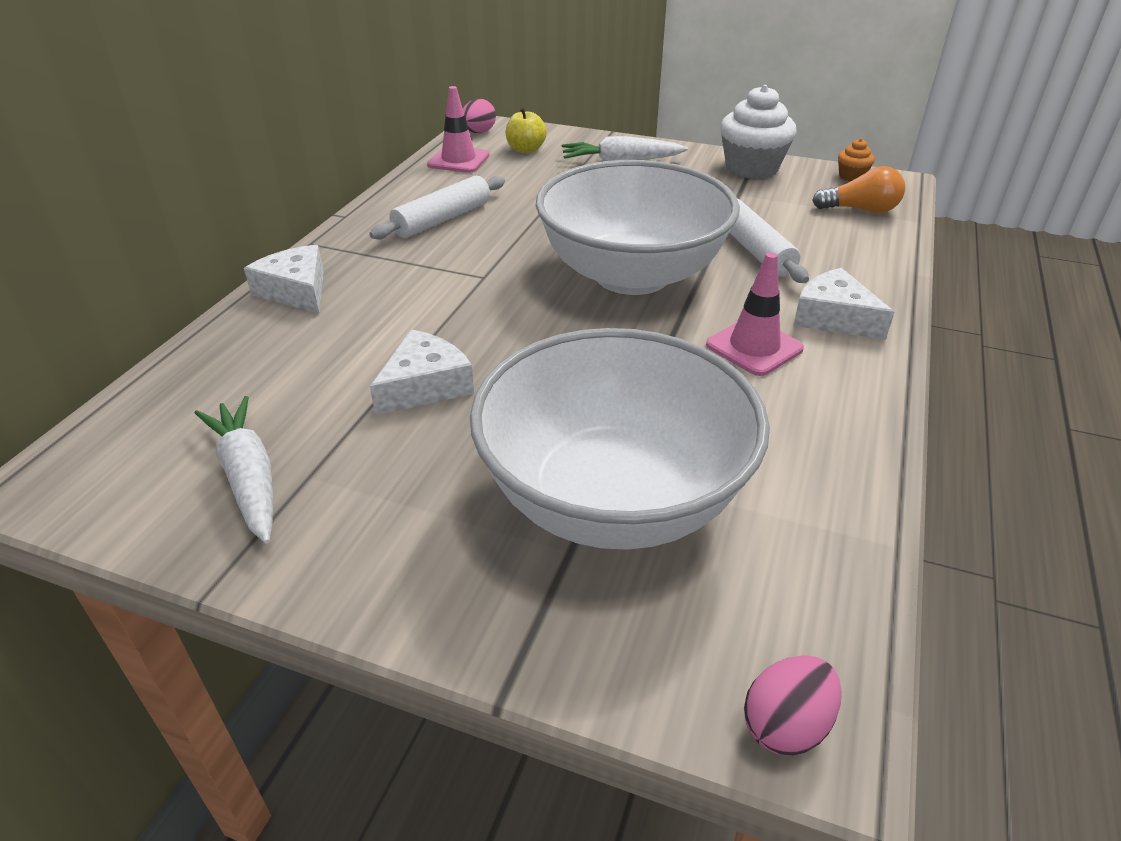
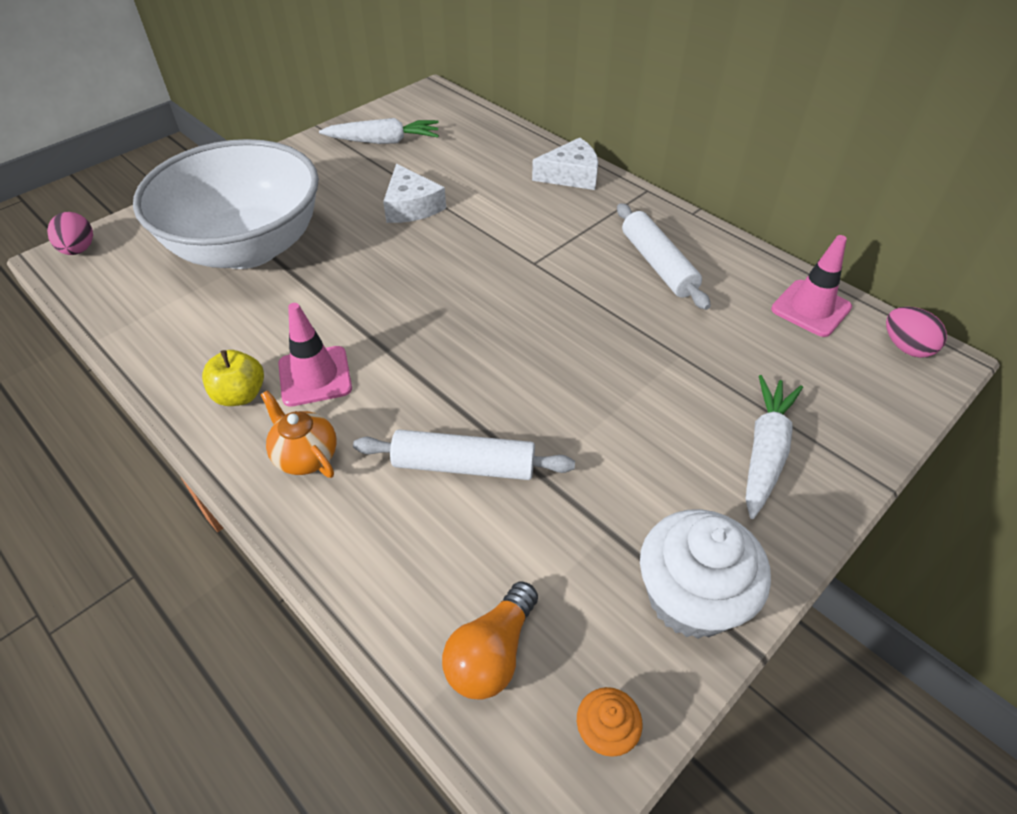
camera: 115 degrees right, 10 degrees up
(526, 150) = (832, 372): yellow apple -> yellow apple (240, 395)
(632, 275) = (477, 349): white bowl -> none
(833, 317) = (305, 456): white cheese -> orange teapot

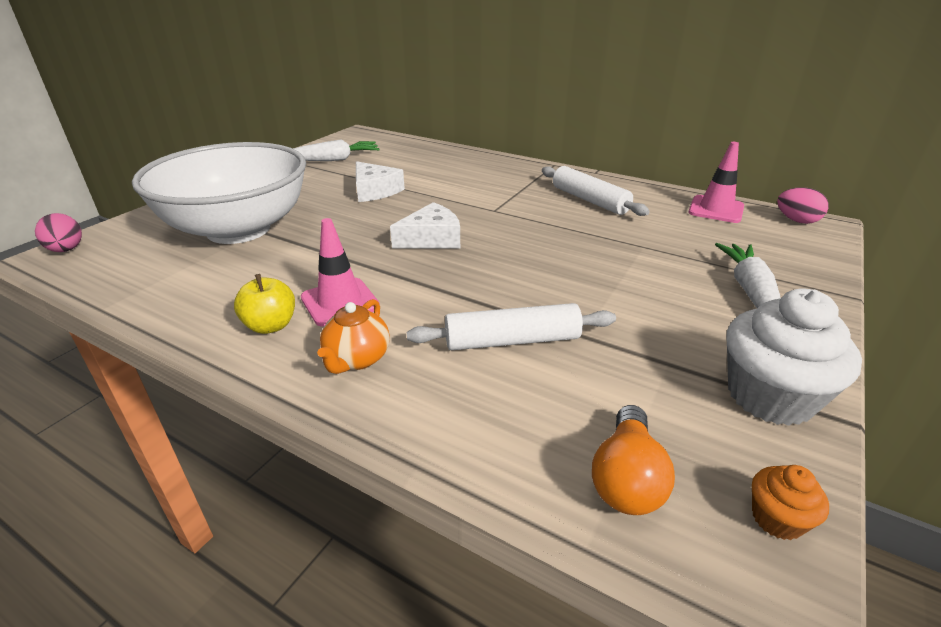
camera: 15 degrees left, 15 degrees down
(305, 456) = (357, 359): orange teapot -> orange teapot turned 105 degrees counterclockwise
(571, 175) = (492, 163): white cheese -> white cheese (431, 239)

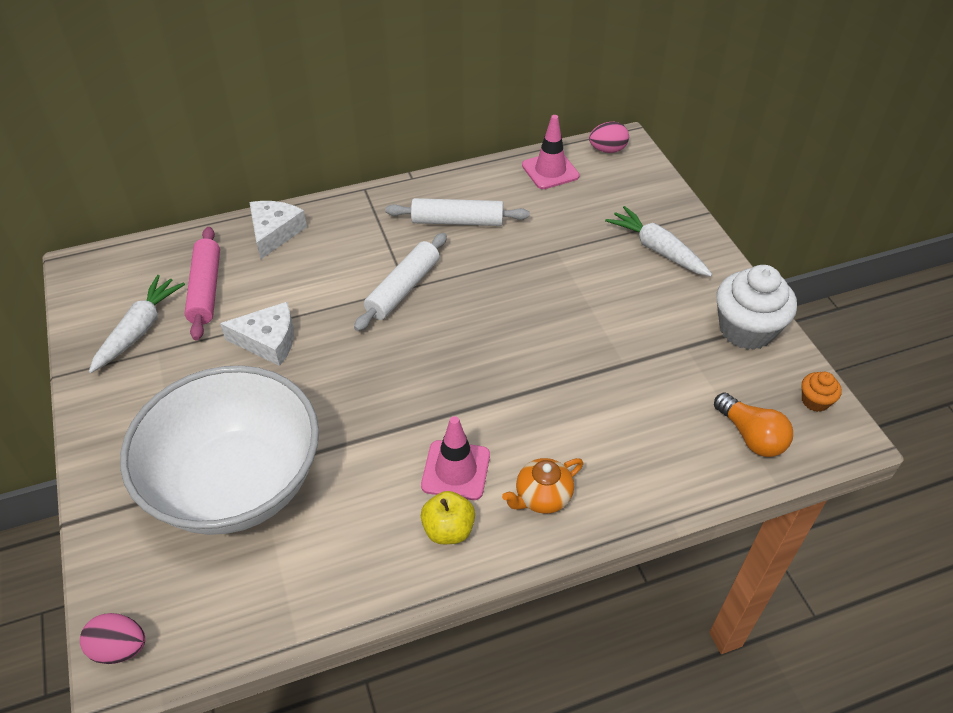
camera: 50 degrees left, 15 degrees up
(357, 359) = (542, 497): orange teapot -> orange teapot turned 90 degrees clockwise
(389, 161) = (205, 289): none -> pink rolling pin
(431, 239) = (413, 358): white cheese -> white cheese (274, 233)
(512, 340) = (598, 402): white rolling pin -> white rolling pin (403, 288)

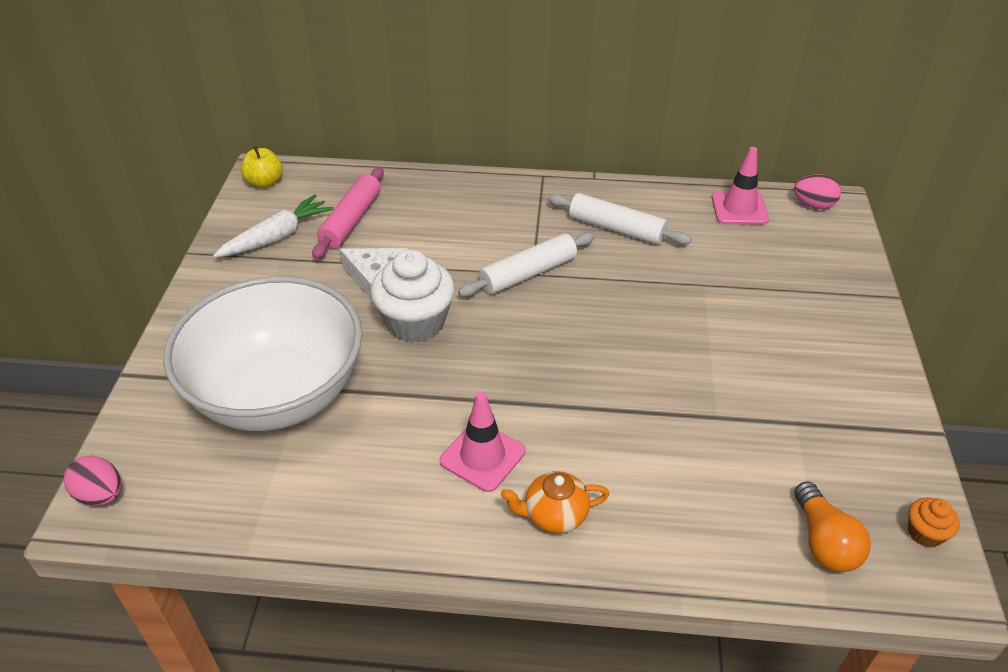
camera: 25 degrees right, 5 degrees down
(274, 233) = (439, 190): white cheese -> none
(448, 529) = (443, 509): yellow apple -> yellow apple (265, 182)
(657, 249) = (816, 316): white carrot -> none
(746, 329) = (878, 429): white cupcake -> white cupcake (415, 322)

